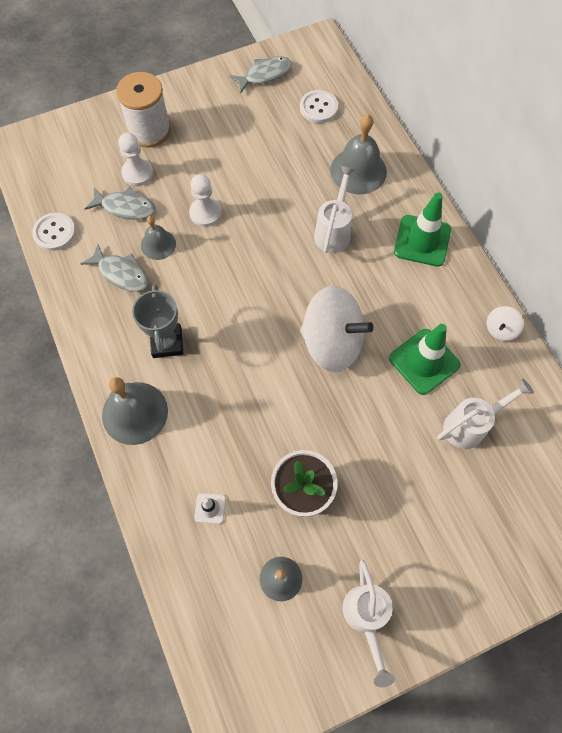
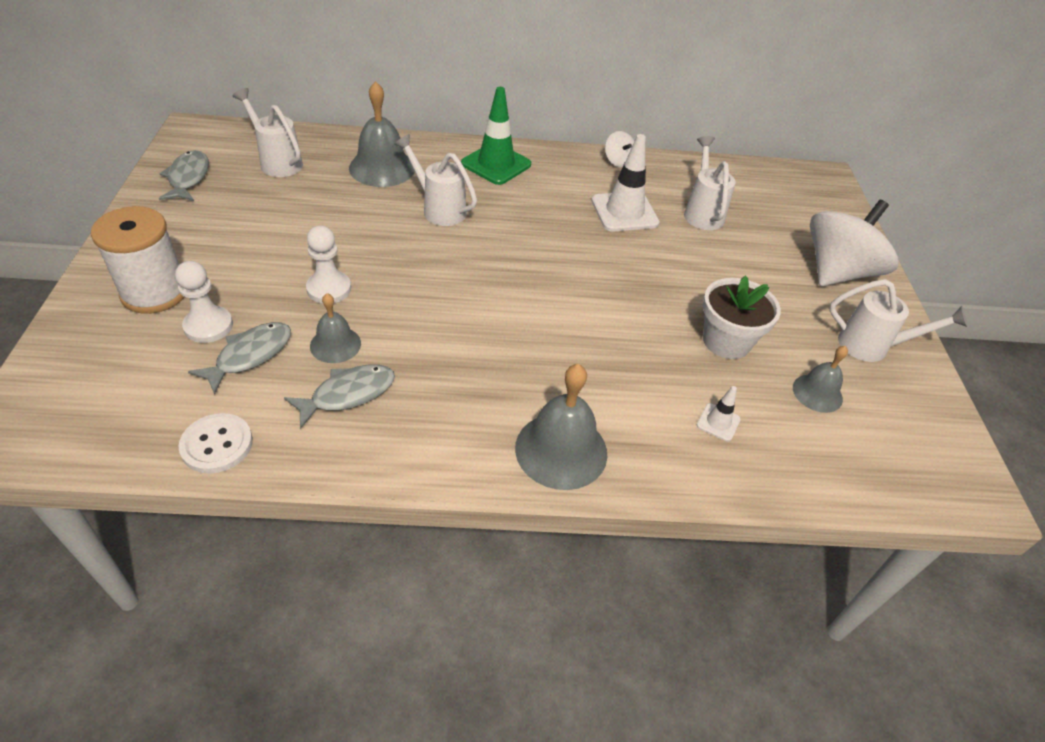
camera: 70 degrees left, 20 degrees down
(167, 342) = (482, 385): grey trophy -> none
(318, 108) = (277, 161): white button -> white watering can
(332, 342) = (568, 258): white spinning top -> white spinning top (837, 272)
(424, 361) = (624, 212): green traffic cone -> white traffic cone

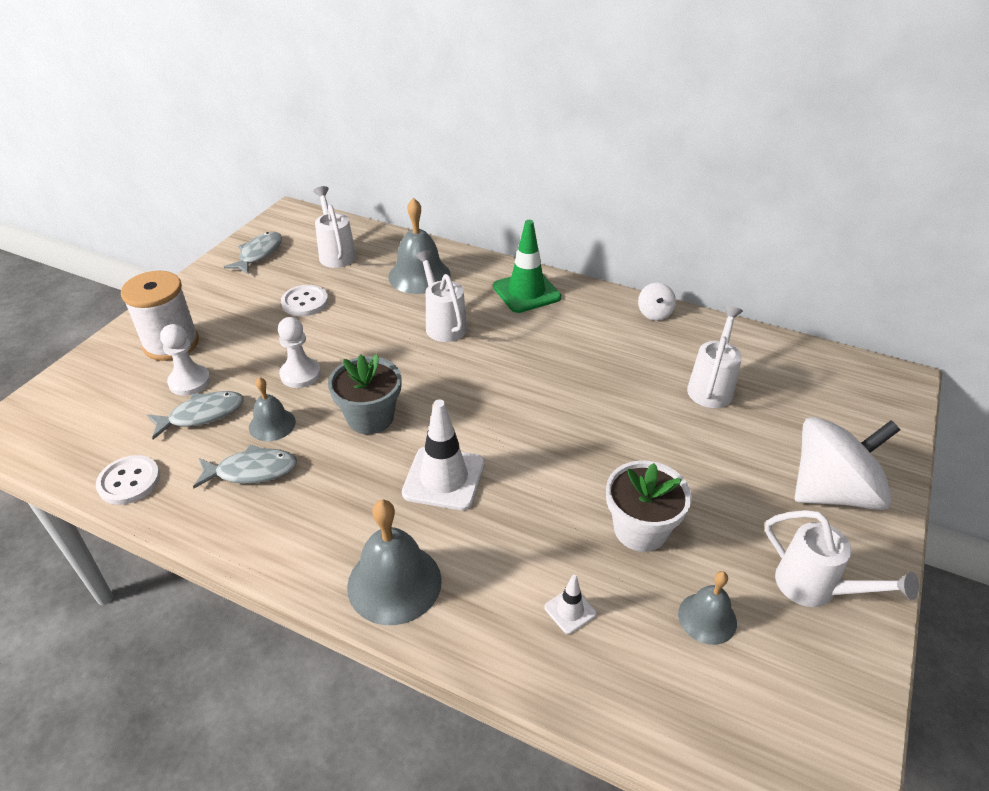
camera: 30 degrees right, 5 degrees down
(279, 217) = (305, 302): none -> white button
(431, 312) = (370, 417): none -> grey flower pot
(624, 212) = (624, 367): white traffic cone -> white traffic cone (444, 478)

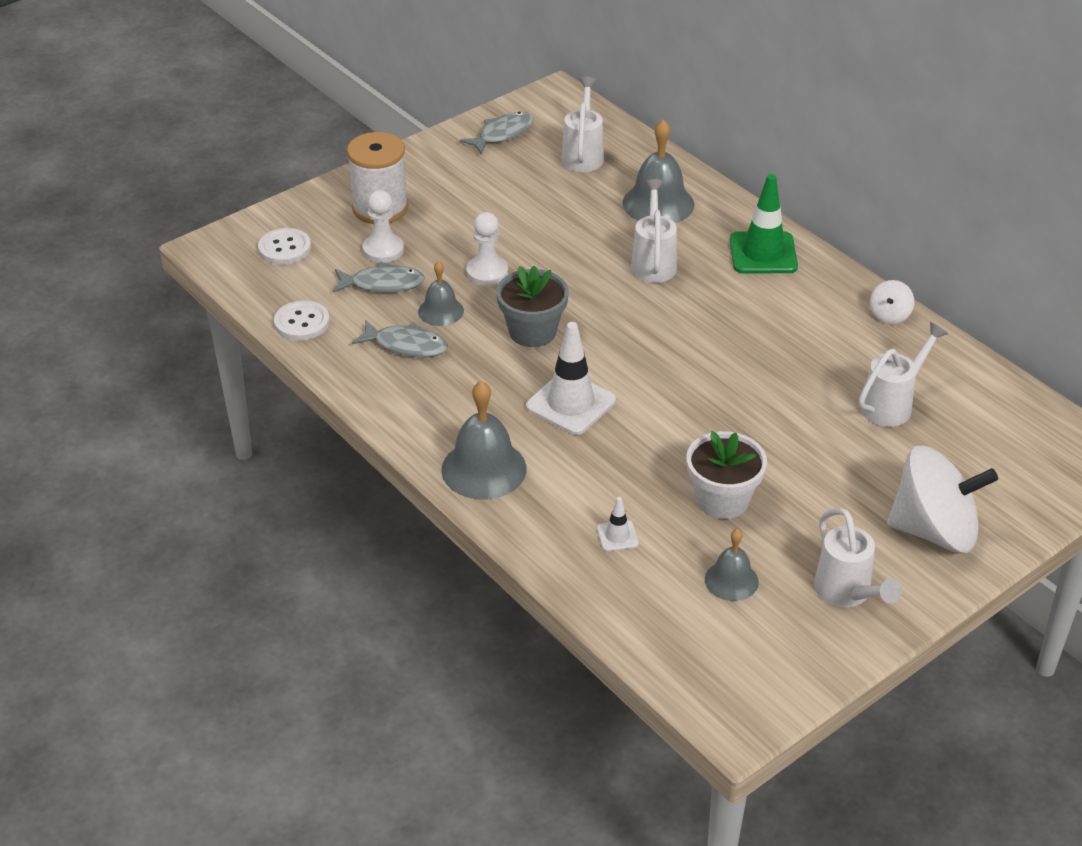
camera: 25 degrees right, 0 degrees up
(305, 302) = (525, 200): white button -> white button (284, 248)

